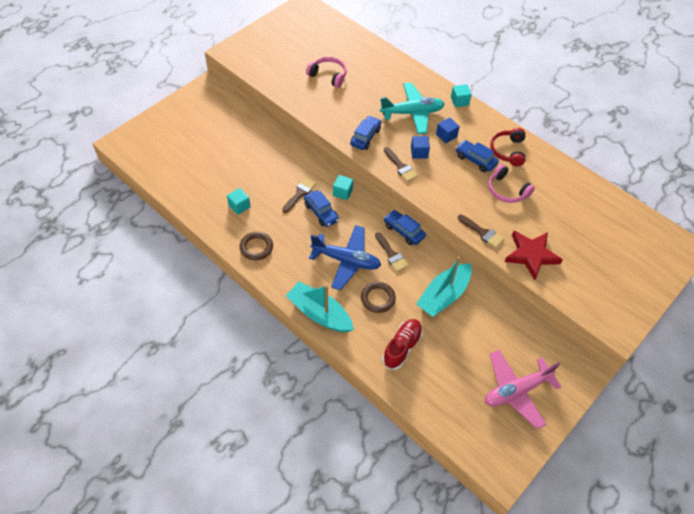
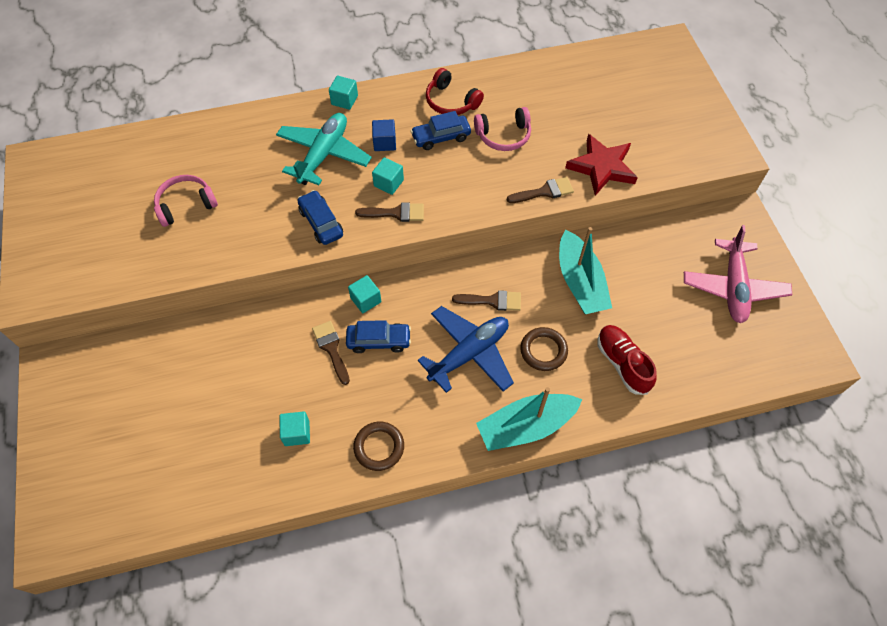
camera: 55 degrees left, 5 degrees up
(404, 231) = (468, 269): blue car -> none
(419, 152) = (388, 183): blue cube -> turquoise cube

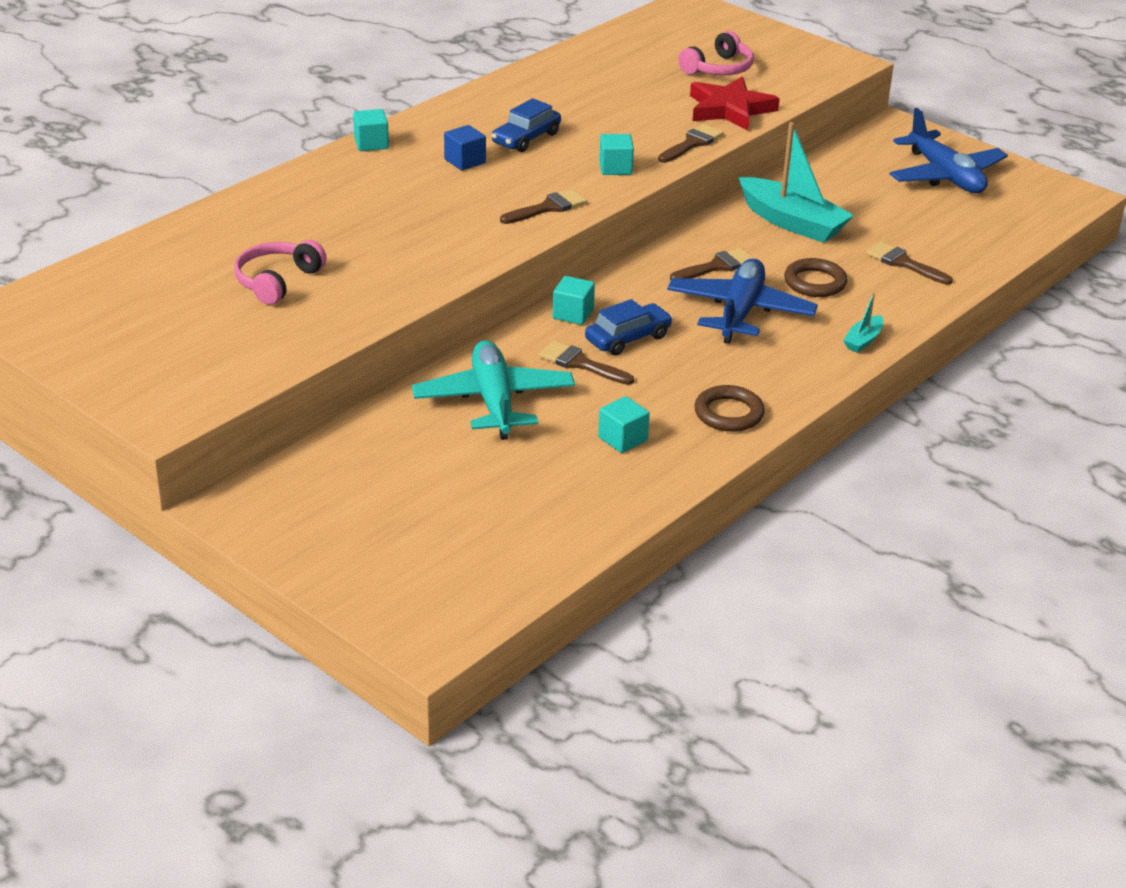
camera: 35 degrees left, 25 degrees down
(321, 222) = (469, 241): blue car -> none
(324, 154) = (402, 191): turquoise plane -> turquoise plane (494, 401)
(388, 183) = (510, 189): turquoise cube -> turquoise cube (615, 168)
(451, 101) = (502, 109): red headphones -> none
(503, 136) = (596, 117): pink headphones -> pink headphones (719, 69)
(526, 426) = (863, 340): turquoise boat -> turquoise boat, size x0.46
(622, 363) = (904, 263): red shoe -> brown brush
(733, 287) = (945, 176): pink plane -> blue plane

